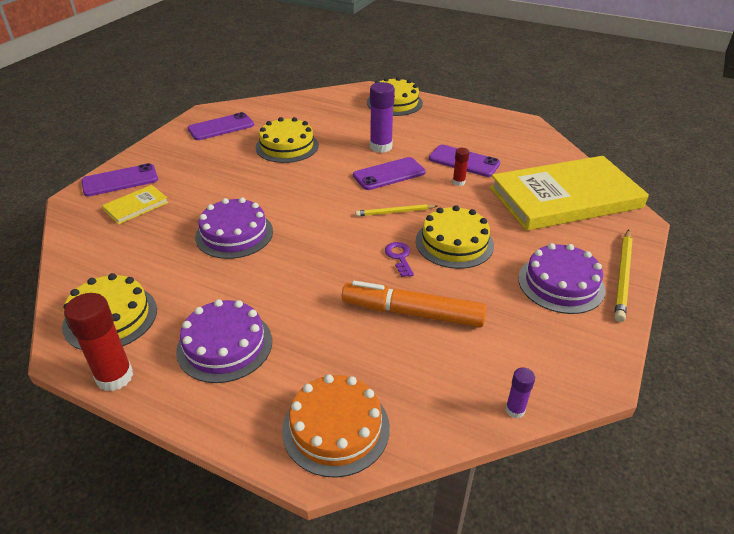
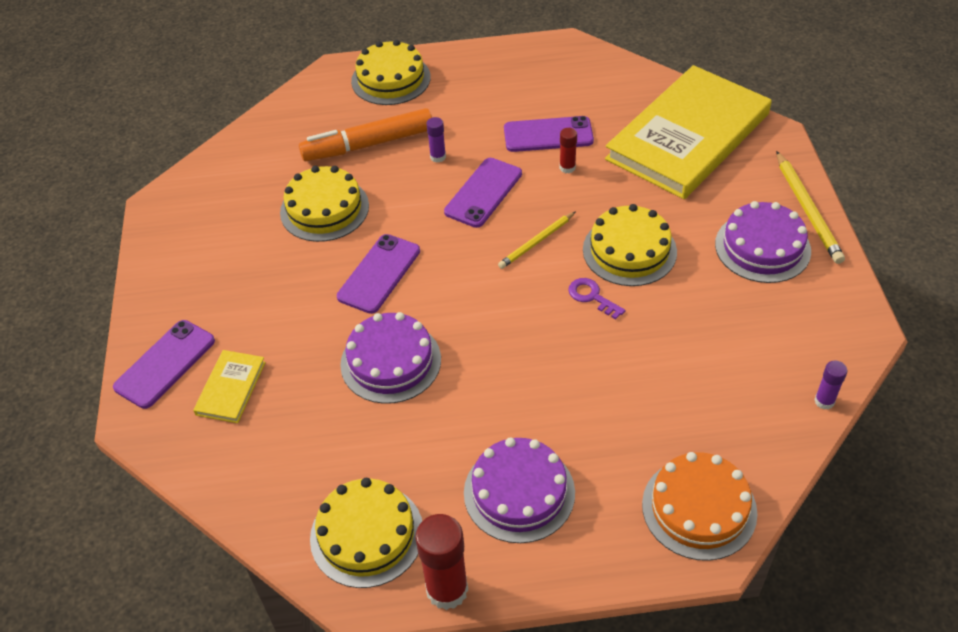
camera: 30 degrees left, 10 degrees up
(221, 127) = (206, 219): purple phone -> purple phone (379, 274)
(381, 147) = (438, 157): purple glue stick -> purple glue stick, size x0.52
(412, 313) = (660, 354): orange marker -> orange marker (368, 144)

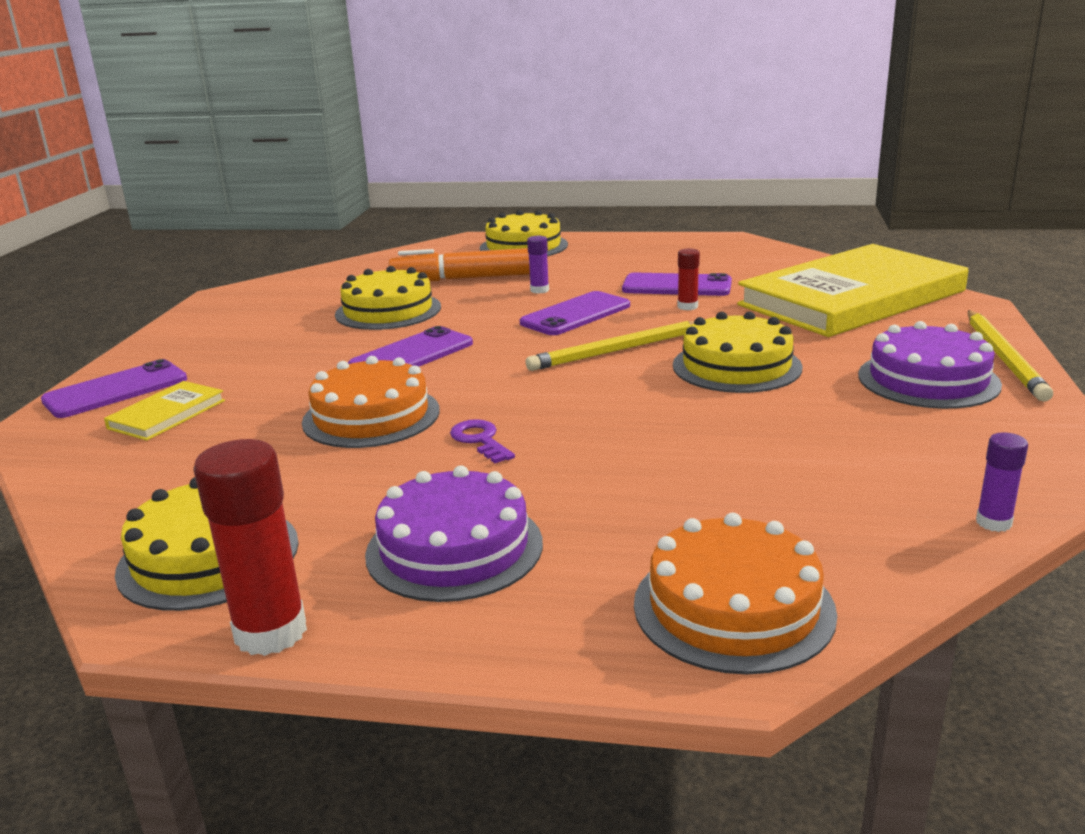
camera: 15 degrees right, 25 degrees down
(390, 361) = (371, 416): purple cake -> orange cake
(536, 242) = (618, 350): yellow pencil -> yellow pencil, size x1.52
(592, 297) = (666, 395): purple key -> purple key (480, 440)

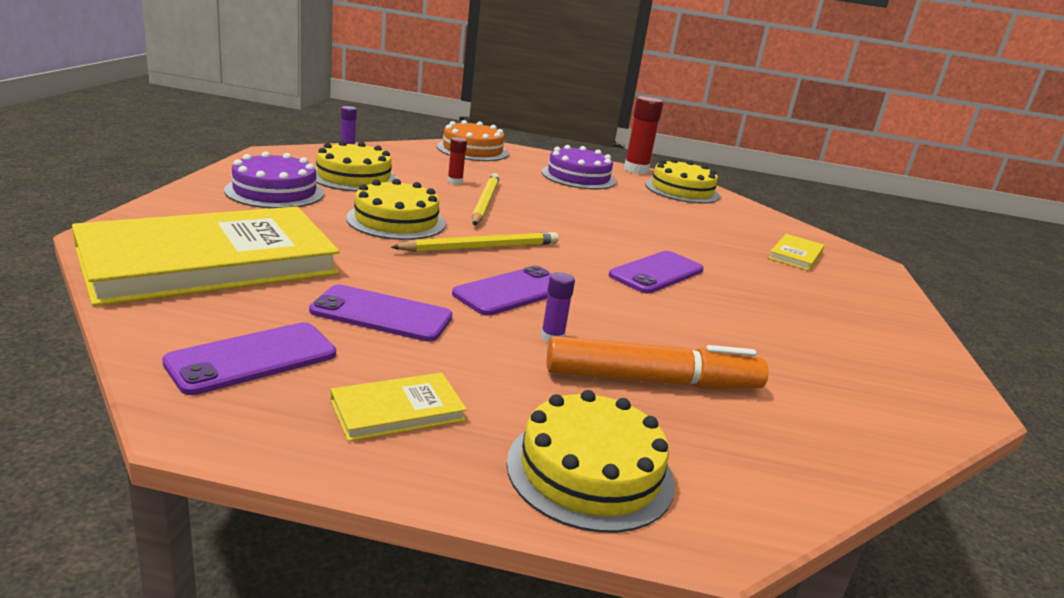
camera: 175 degrees right, 0 degrees up
(116, 390) = (865, 280): purple phone -> purple phone (252, 358)
(371, 416) = (654, 232): orange cake -> none
(388, 311) = (719, 333): yellow cake -> yellow cake (353, 177)
(480, 440) = (579, 209): purple key -> none
(633, 251) = (397, 410): none -> yellow book
(687, 307) = (391, 281): red glue stick -> red glue stick (455, 182)
(1004, 358) = (193, 193): yellow pencil -> yellow pencil (485, 202)

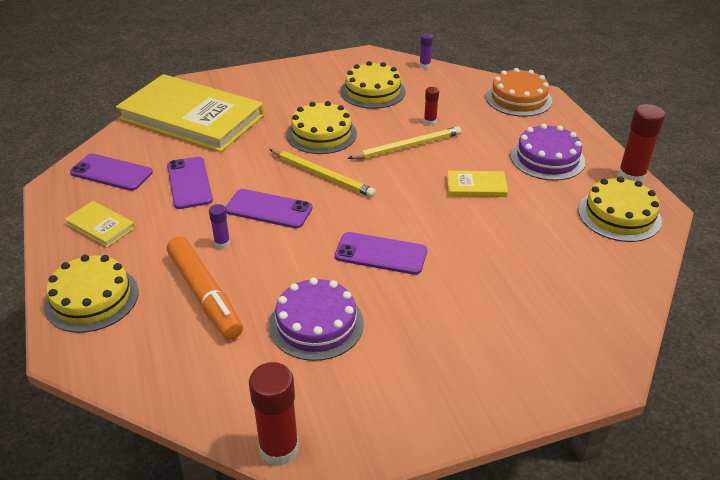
camera: 65 degrees right, 15 degrees up
(275, 192) = (306, 85): purple cake -> purple cake (316, 324)
(795, 255) = (542, 318): yellow book -> yellow book (476, 186)
(948, 421) = (279, 449): none -> red glue stick

